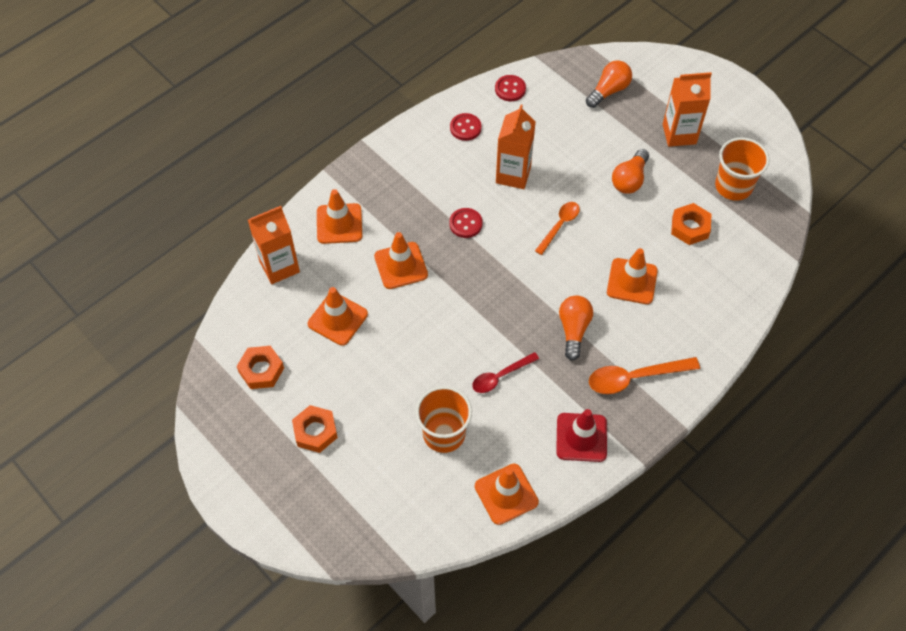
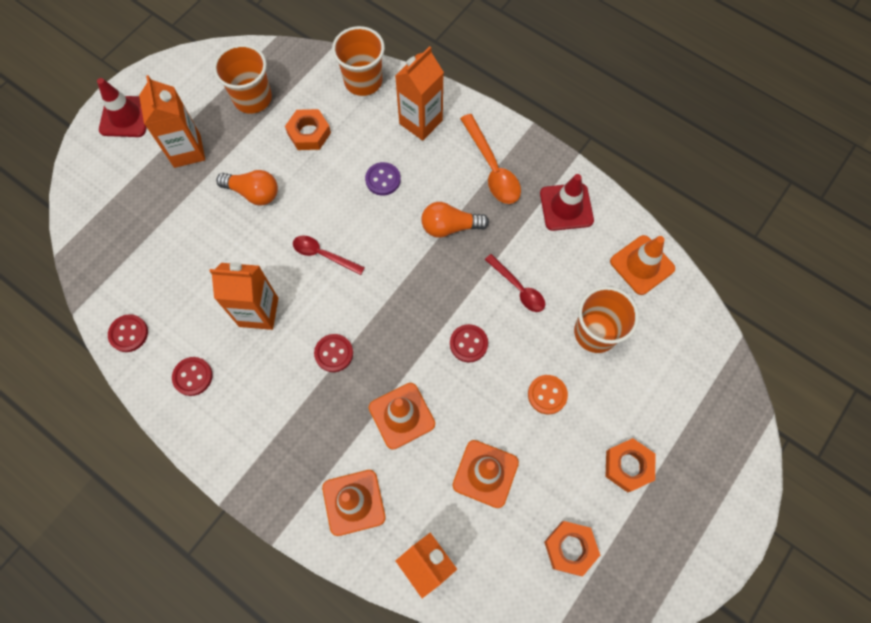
camera: 100 degrees left, 10 degrees up
(393, 380) = (547, 395): none -> orange button
(454, 326) = (468, 344): none -> red button
(559, 226) = (323, 255): orange spoon -> red spoon
(609, 91) = (127, 225): orange light bulb -> none
(632, 281) = (383, 180): orange traffic cone -> purple button
(695, 323) = (421, 122): none -> orange carton
(719, 92) = (125, 116): none -> red traffic cone
(748, 279) = (363, 81): none -> orange cup

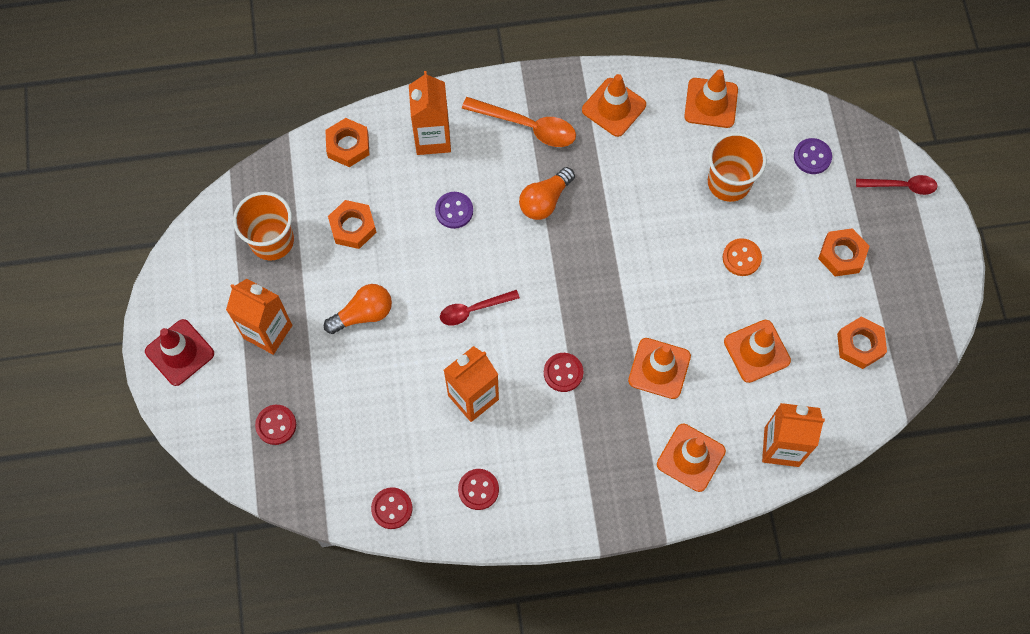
camera: 45 degrees left, 0 degrees up
(363, 81) = (348, 145): orange cup -> orange nut
(468, 344) = (651, 274): red button -> red button (276, 425)
(518, 288) = (643, 200): red spoon -> red spoon (901, 186)
(566, 207) = (614, 107): red traffic cone -> orange traffic cone
(681, 372) = (812, 157): none -> purple button

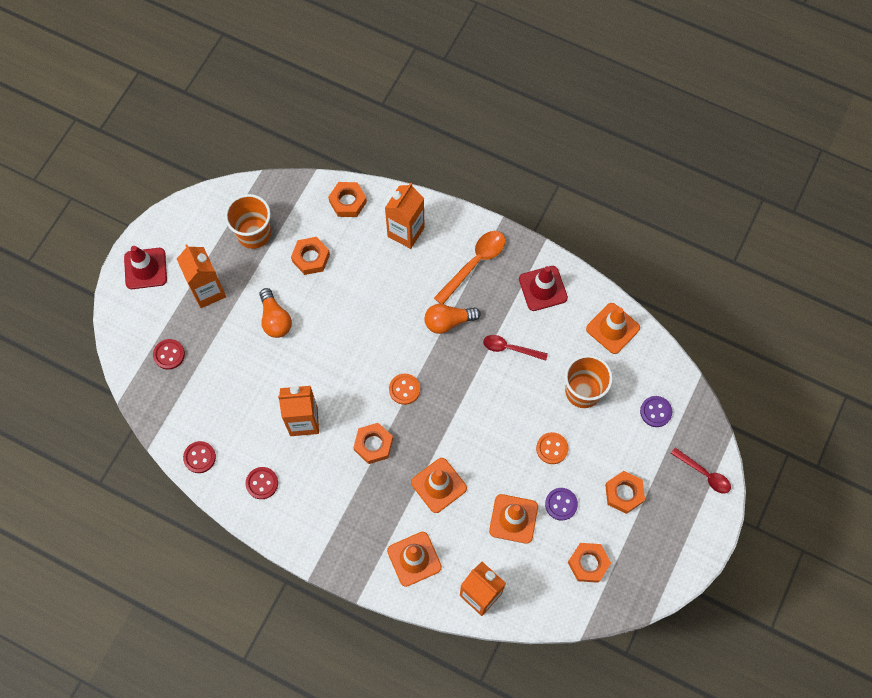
camera: 35 degrees right, 0 degrees up
(363, 314) = (275, 319): orange light bulb -> orange light bulb turned 60 degrees clockwise
(454, 211) = (383, 289): purple button -> purple button (561, 504)
(473, 310) = (347, 363): red spoon -> red spoon (510, 348)
(527, 126) = (474, 264): orange spoon -> orange spoon turned 105 degrees counterclockwise
(552, 297) = (404, 389): none -> orange button
(563, 373) = (373, 444): red button -> orange nut
(614, 107) = (543, 288): orange traffic cone -> red traffic cone

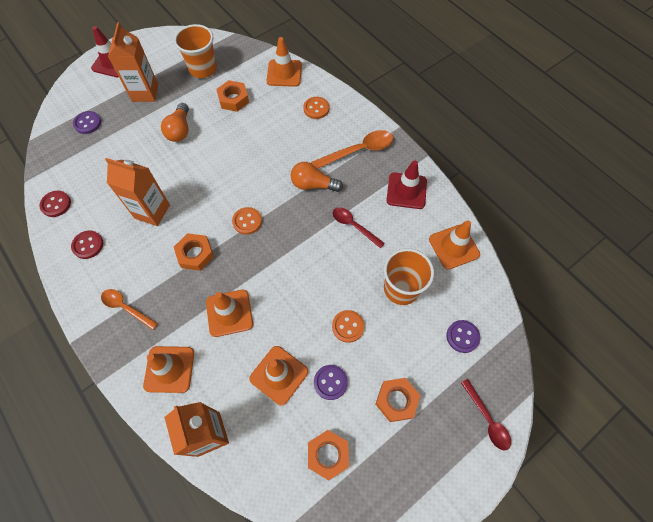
camera: 25 degrees right, 5 degrees down
(169, 354) = (87, 123): red button -> purple button
(339, 524) = (126, 308): none -> orange spoon
(348, 202) = (284, 73): orange nut -> orange traffic cone
(406, 232) = (316, 108): orange carton -> orange button

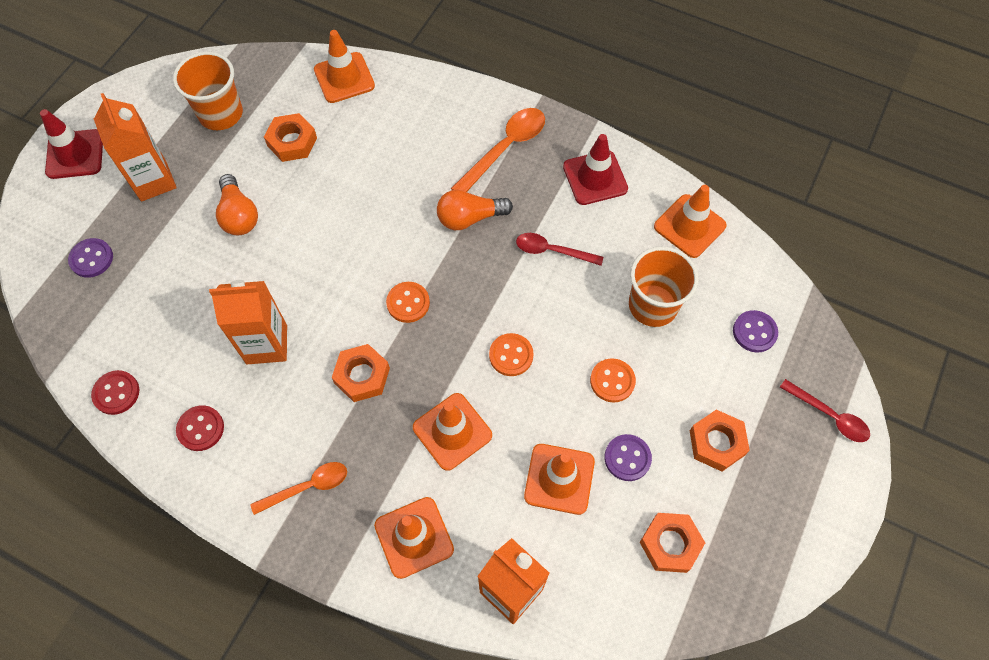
camera: 25 degrees left, 0 degrees up
(126, 308) = (307, 487): orange spoon -> orange spoon turned 150 degrees clockwise
(316, 108) = (417, 112): orange button -> orange button (511, 355)

